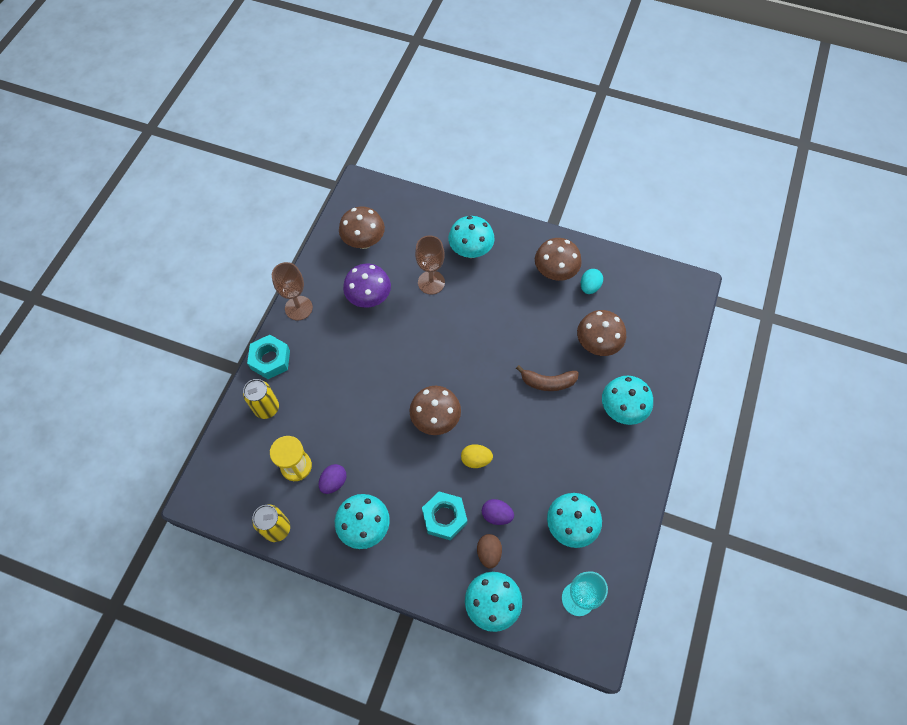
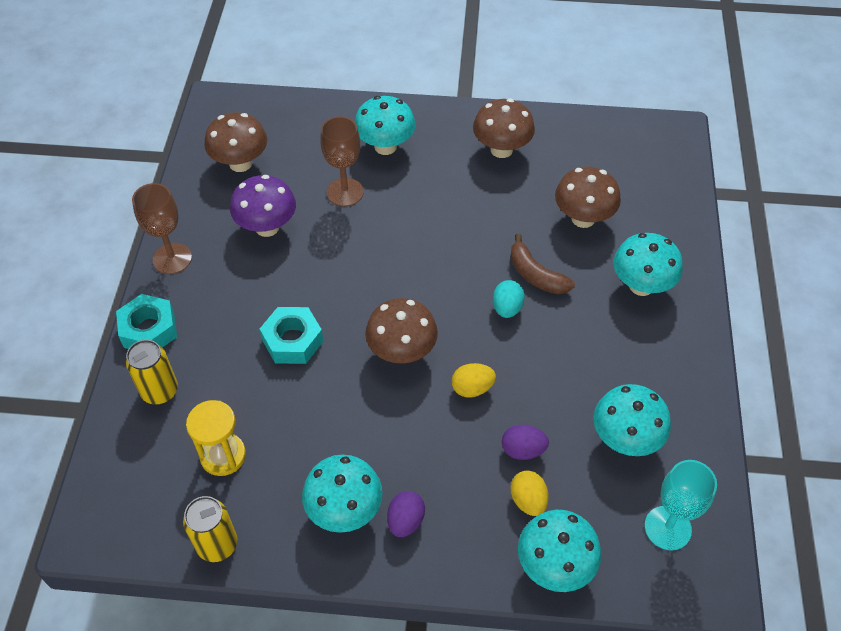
camera: 15 degrees left, 10 degrees down
(334, 482) = (283, 463): purple egg -> purple egg (405, 521)
(444, 517) = (452, 470): turquoise nut -> turquoise nut (292, 341)
(489, 553) = (528, 500): brown egg -> yellow egg
(548, 382) = (536, 275): brown banana -> brown banana turned 60 degrees clockwise
(589, 287) = (550, 156): turquoise egg -> turquoise egg (507, 308)

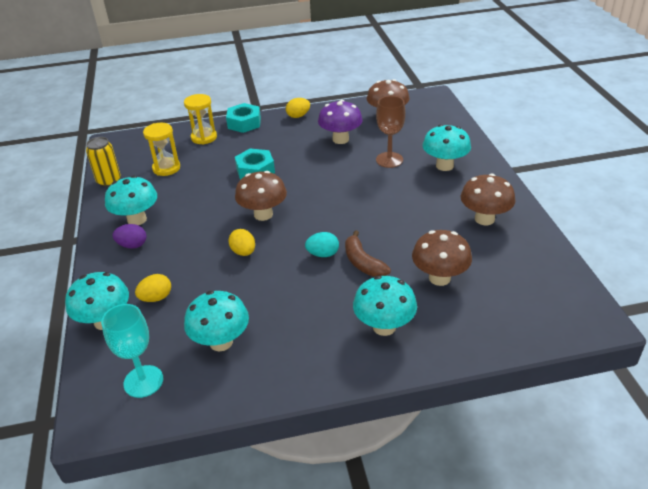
camera: 75 degrees right, 15 degrees down
(160, 391) = (204, 137): yellow can -> yellow hourglass
(172, 258) = (298, 116): brown goblet -> yellow egg
(523, 450) = (197, 287): purple egg -> none
(536, 275) = (363, 263): brown banana -> brown banana turned 60 degrees counterclockwise

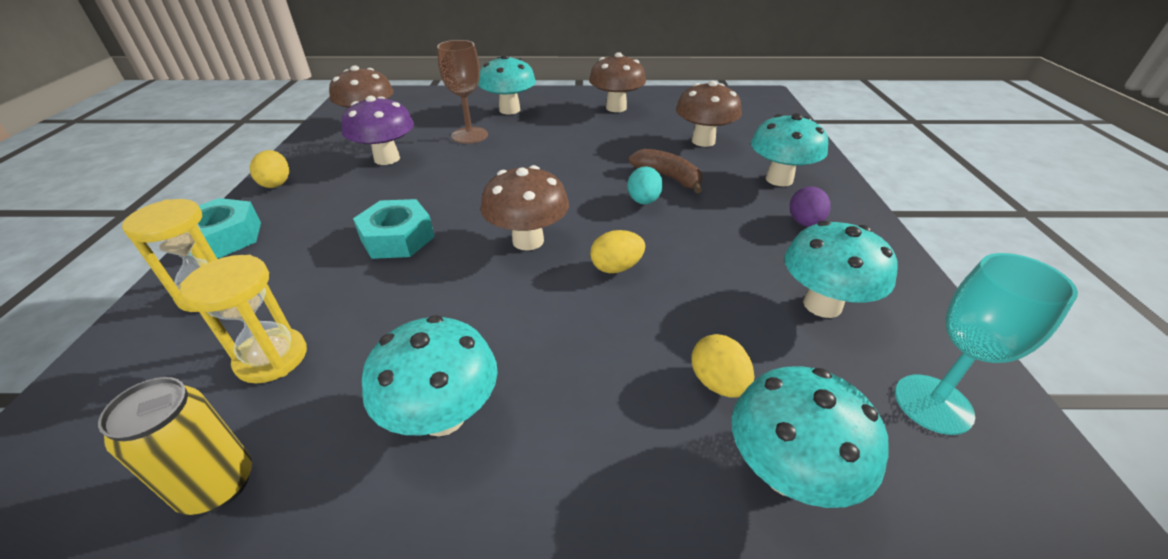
camera: 80 degrees left, 0 degrees up
(132, 245) = (538, 424): purple egg -> purple egg (804, 223)
(363, 263) = (668, 177): brown banana -> brown banana turned 120 degrees counterclockwise

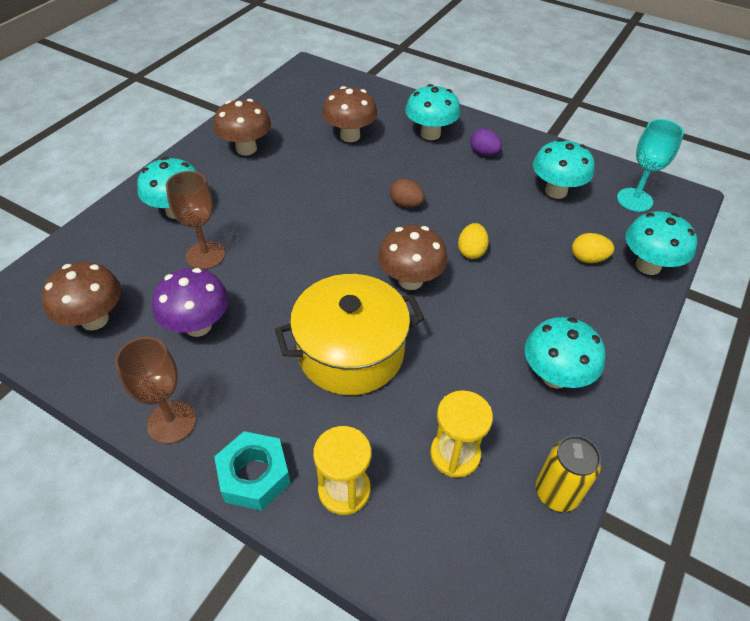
camera: 60 degrees left, 10 degrees up
(276, 183) = (171, 422): yellow egg -> brown goblet
(397, 238) = (351, 352): turquoise nut -> yellow pot
(643, 201) = (406, 204): turquoise egg -> brown egg
(668, 177) = (385, 178): brown banana -> none

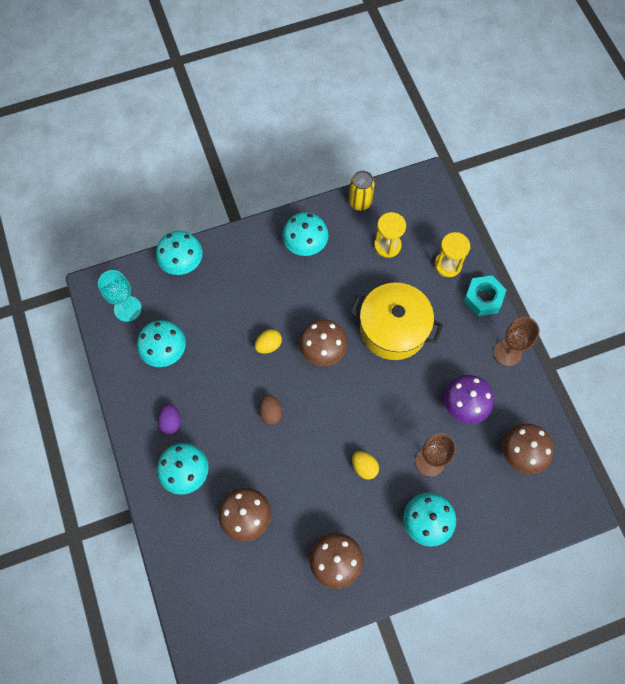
camera: 140 degrees left, 20 degrees up
(588, 259) = (209, 291): yellow egg -> yellow egg (364, 467)

